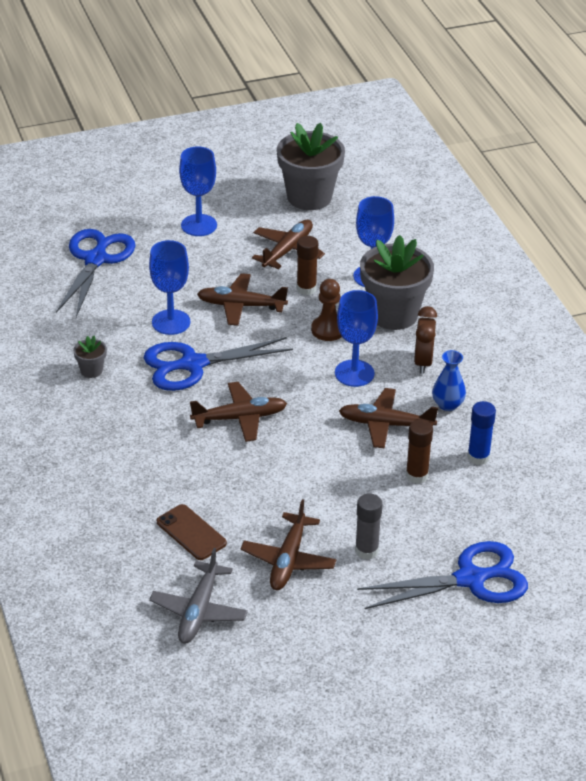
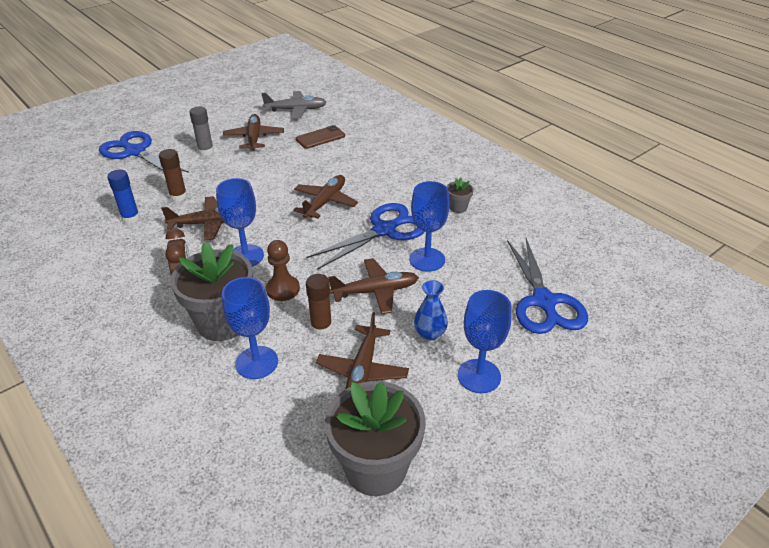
camera: 160 degrees right, 0 degrees up
(191, 533) = (320, 137): brown phone -> brown phone turned 60 degrees counterclockwise
(199, 610) = (296, 110): grey plane -> grey plane turned 90 degrees clockwise
(239, 418) = (325, 202): brown plane -> brown plane turned 150 degrees clockwise
(447, 405) = (158, 250): blue vase -> blue vase (430, 333)
(471, 579) = (135, 152): blue scissors -> blue scissors turned 75 degrees clockwise

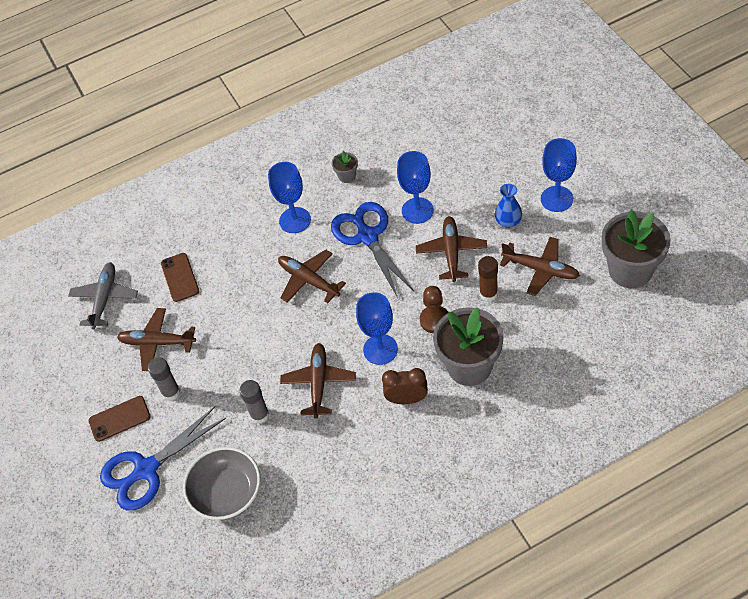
camera: 70 degrees left, 15 degrees up
(105, 191) = (226, 492): none -> grey bowl
(130, 218) = (289, 458): blue glue stick -> none
(178, 196) = (259, 415): brown glue stick -> grey glue stick
(184, 133) = (119, 419): none -> brown phone
(256, 362) = (521, 340): blue goblet -> blue goblet (295, 220)
(544, 302) = (486, 143): blue scissors -> none

